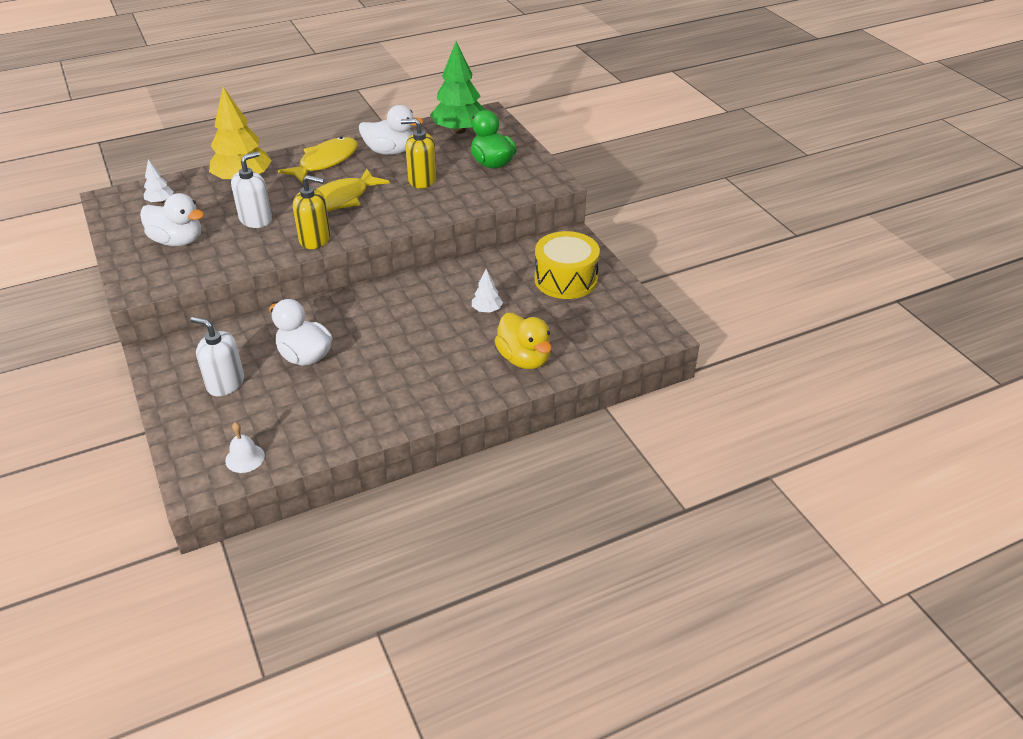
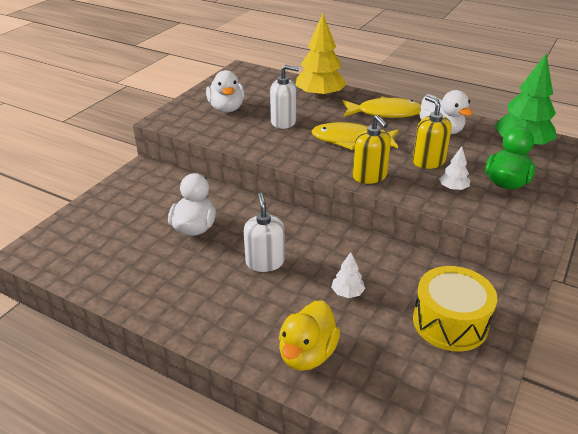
camera: 55 degrees right, 5 degrees down
(160, 201) = (259, 84): white tree -> white tree (453, 188)
(225, 383) = (136, 209): white soap dispenser -> white soap dispenser (265, 262)
(245, 458) = (65, 259): white bell -> none
(315, 239) = (291, 154): yellow soap dispenser -> yellow soap dispenser (369, 176)

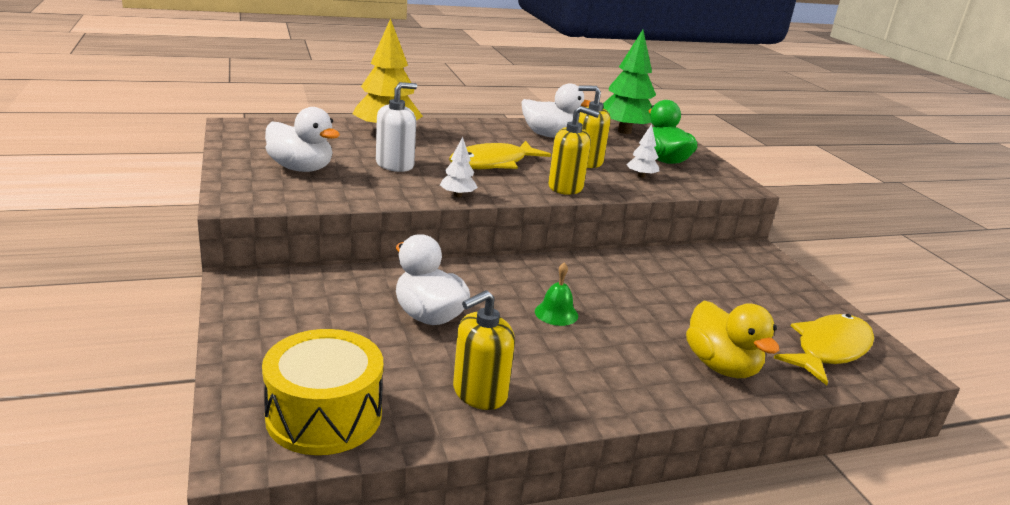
camera: 50 degrees left, 10 degrees down
(148, 283) = (479, 393): none -> yellow soap dispenser
(265, 262) = (556, 313): white soap dispenser -> green bell
(347, 293) = (663, 304): white tree -> white tree (457, 195)
(385, 113) = (478, 133): yellow fish -> yellow fish (829, 349)
(450, 322) = (758, 288): yellow drum -> yellow drum (324, 415)

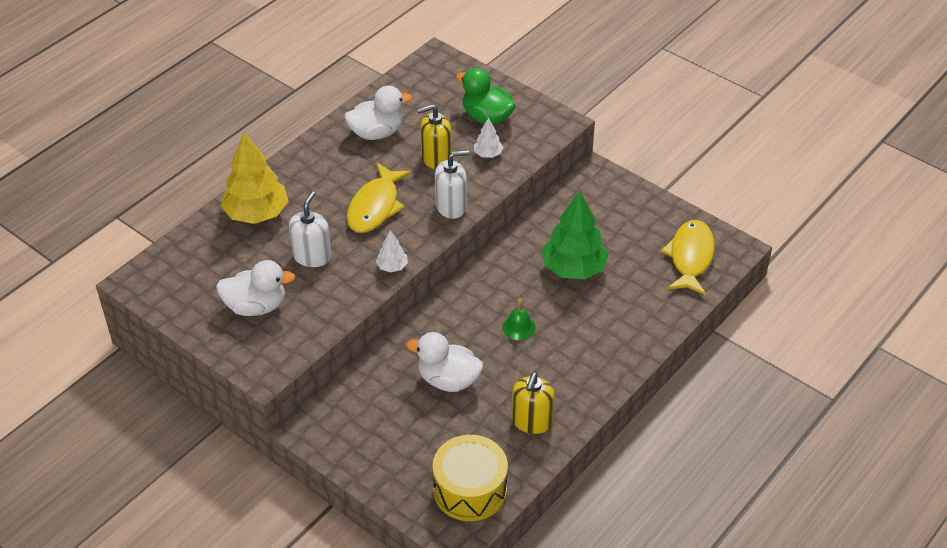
camera: 30 degrees left, 20 degrees up
(566, 187) = (451, 206): yellow soap dispenser -> white soap dispenser
(624, 131) = (424, 86): green tree -> green tree (573, 268)
(721, 366) = (641, 313): yellow duck -> none

